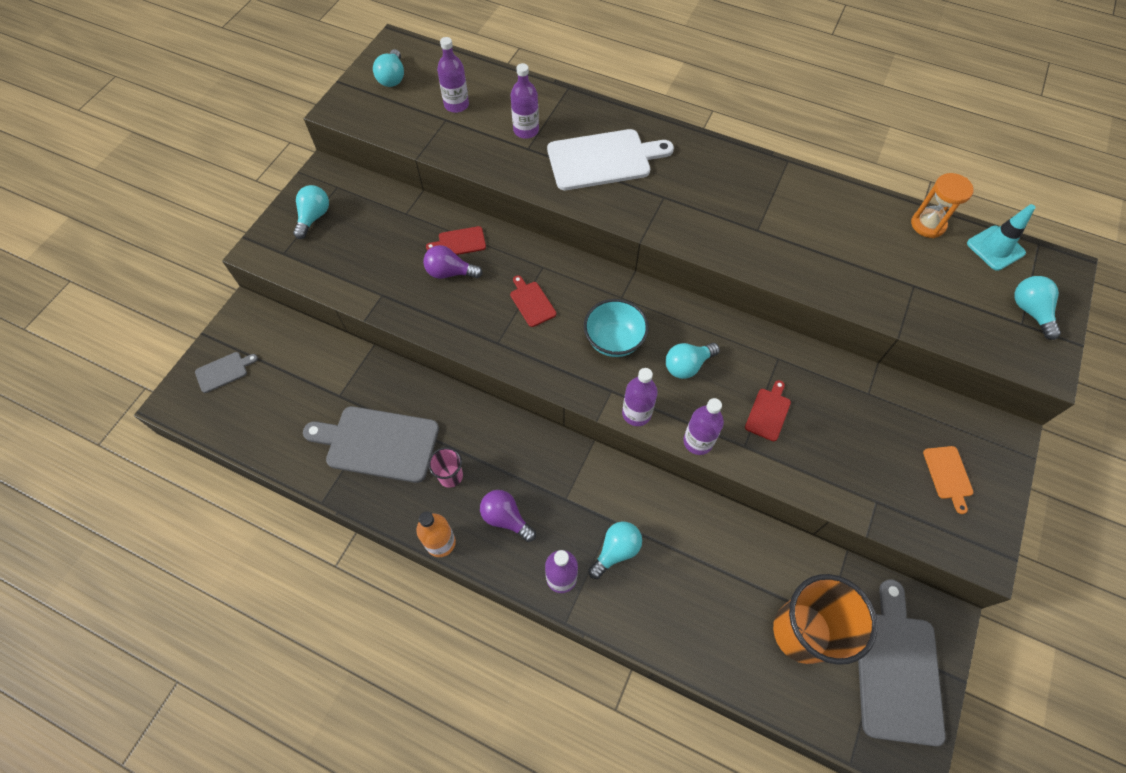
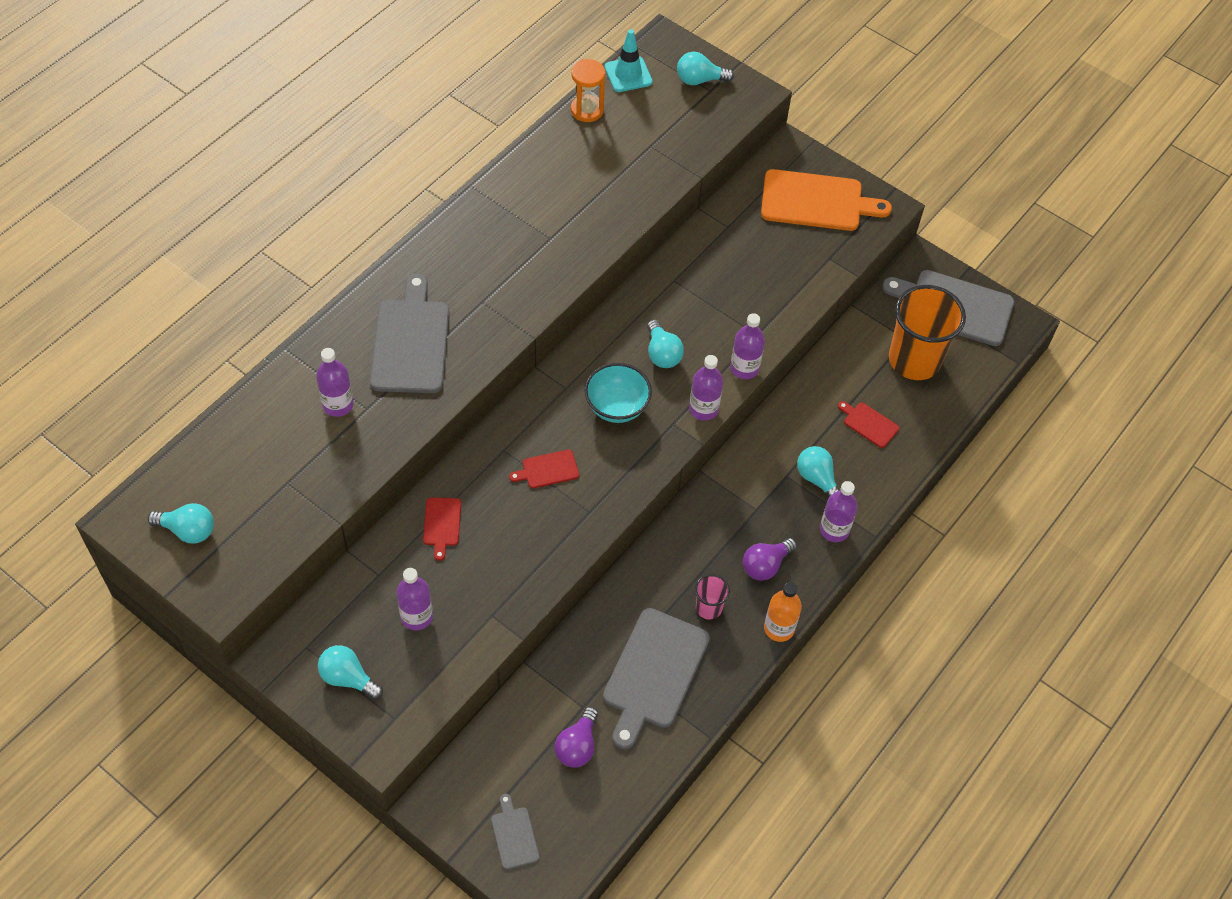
camera: 80 degrees left, 5 degrees down
(450, 272) = (482, 541): purple light bulb -> purple light bulb (577, 746)
(456, 105) = (266, 468): purple bottle -> purple bottle (416, 616)
(603, 159) = (411, 341): white cutting board -> grey cutting board
(768, 412) = (728, 306): red cutting board -> red cutting board (869, 423)
(948, 475) = (817, 202): orange cutting board -> orange cutting board, size x2.11

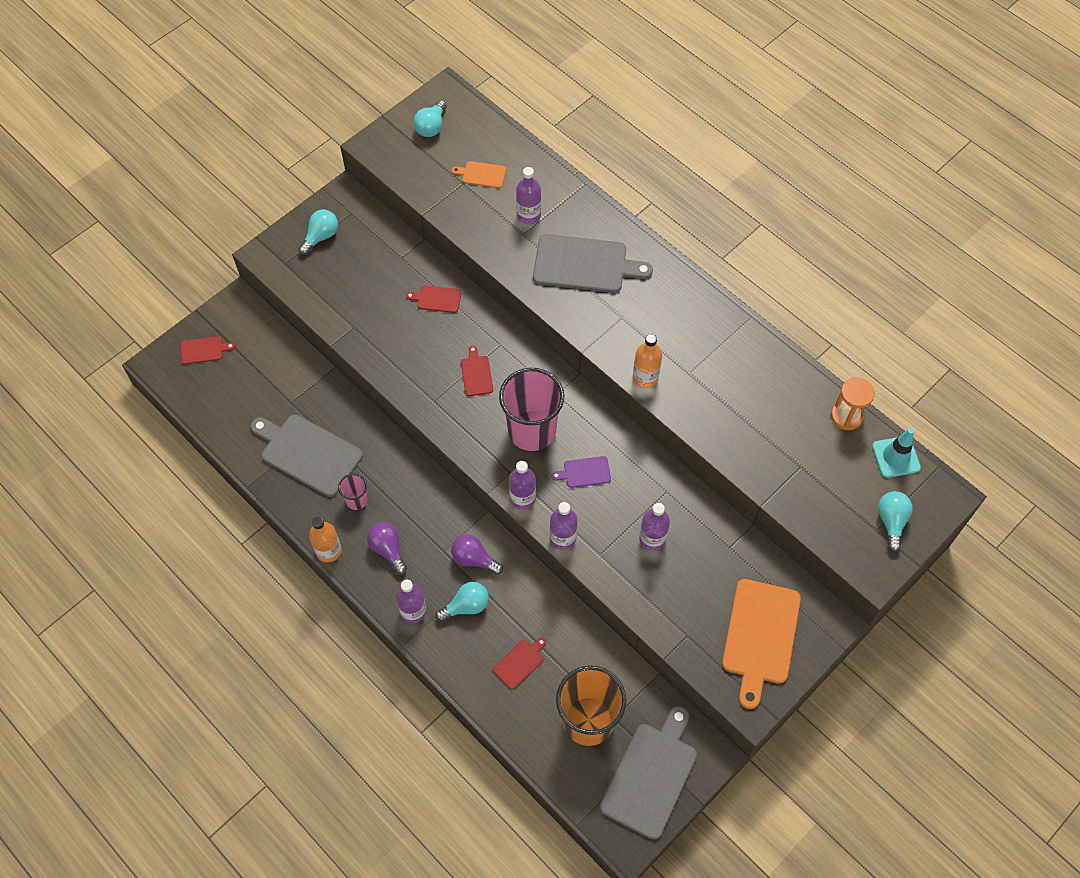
camera: 100 degrees right, 5 degrees up
(272, 462) = (482, 174): none -> orange cutting board
(416, 616) = (361, 279): purple bottle -> purple bottle (652, 539)
(514, 835) = (204, 350): grey cutting board -> red cutting board
(561, 277) = (645, 377): none -> orange bottle
(577, 746) = (260, 395): purple light bulb -> purple light bulb (474, 559)
(617, 407) = (532, 430): turquoise bowl -> pink cup
(662, 354) = (584, 472): turquoise light bulb -> purple cutting board

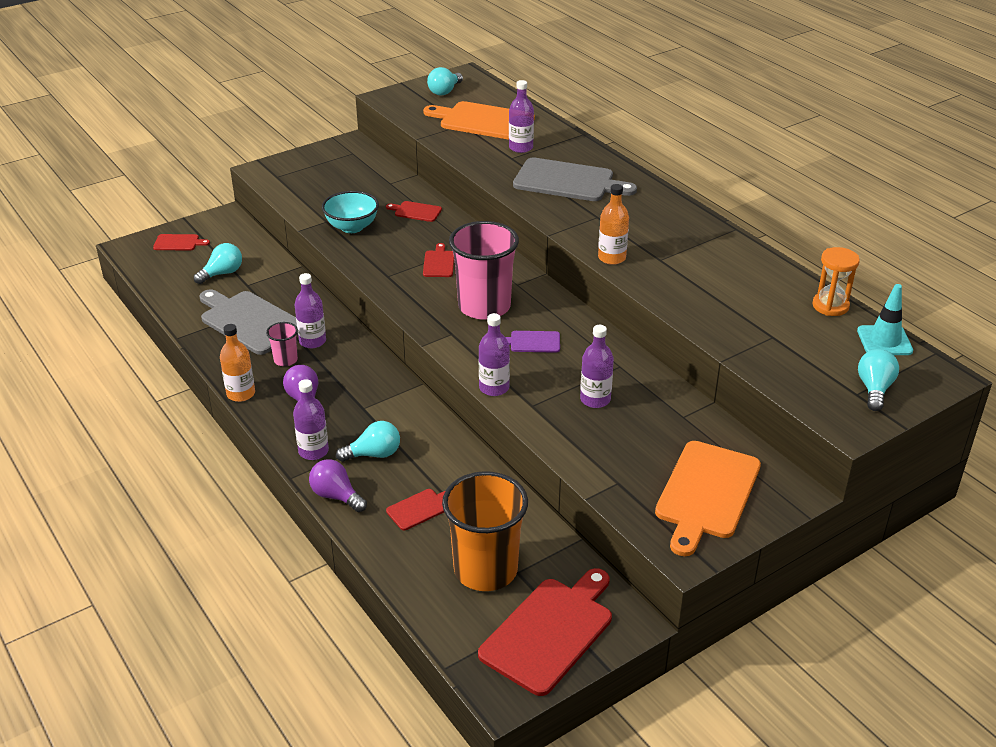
camera: 10 degrees right, 25 degrees down
(321, 237) = (318, 164): turquoise light bulb -> turquoise light bulb (222, 273)
(380, 333) = (352, 227): none -> turquoise bowl
(474, 559) = (395, 418): purple light bulb -> purple light bulb (336, 496)
(482, 174) = (483, 121): orange cutting board -> orange cutting board, size x2.11
(522, 498) = (459, 353): purple bottle -> purple bottle (312, 341)
(651, 775) = (550, 632): grey cutting board -> red cutting board

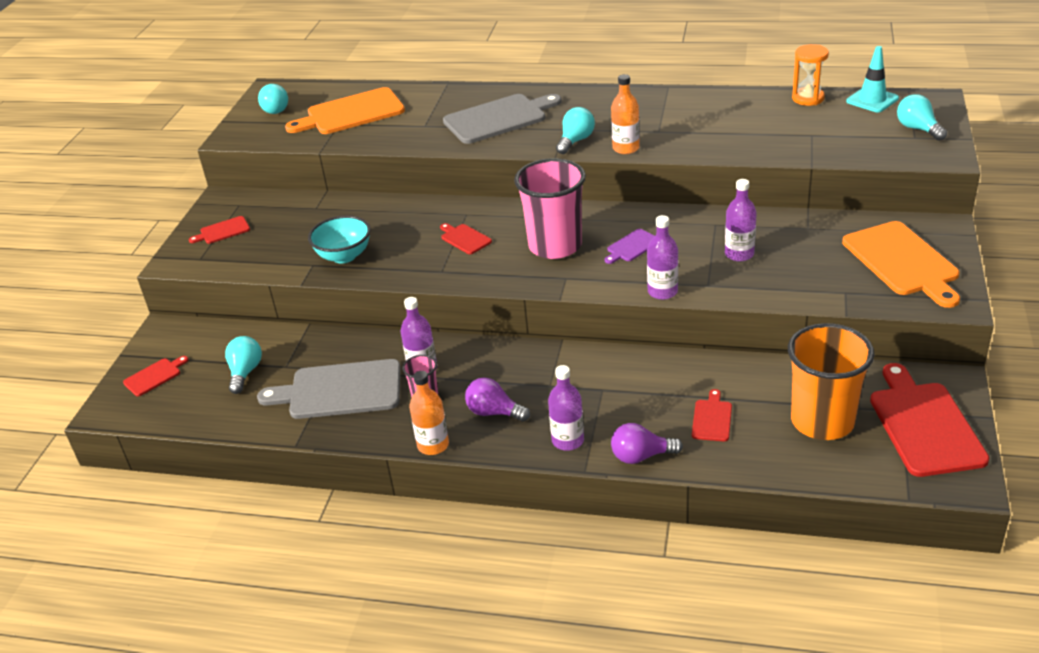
camera: 40 degrees left, 0 degrees up
(374, 454) = (615, 409): turquoise light bulb -> turquoise light bulb (575, 141)
(416, 211) = (377, 215): red cutting board -> red cutting board (222, 231)
(521, 148) = (418, 115): purple bottle -> none

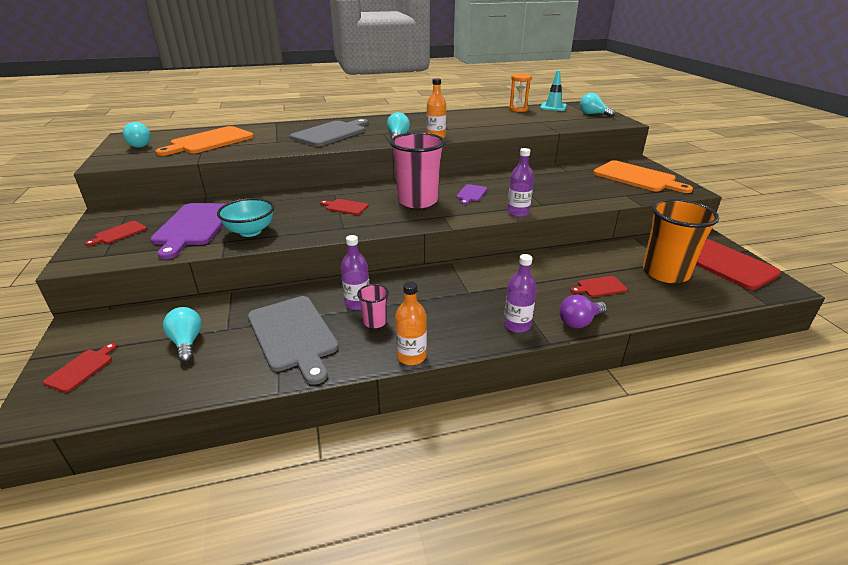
camera: 30 degrees left, 5 degrees down
(294, 236) = (194, 226): none -> purple cutting board
(339, 390) = (293, 335): grey cutting board -> grey cutting board turned 90 degrees counterclockwise
(494, 412) = (442, 320): purple light bulb -> none
(712, 418) = (599, 287): red cutting board -> red cutting board turned 90 degrees counterclockwise
(739, 254) = (543, 187): purple bottle -> none

